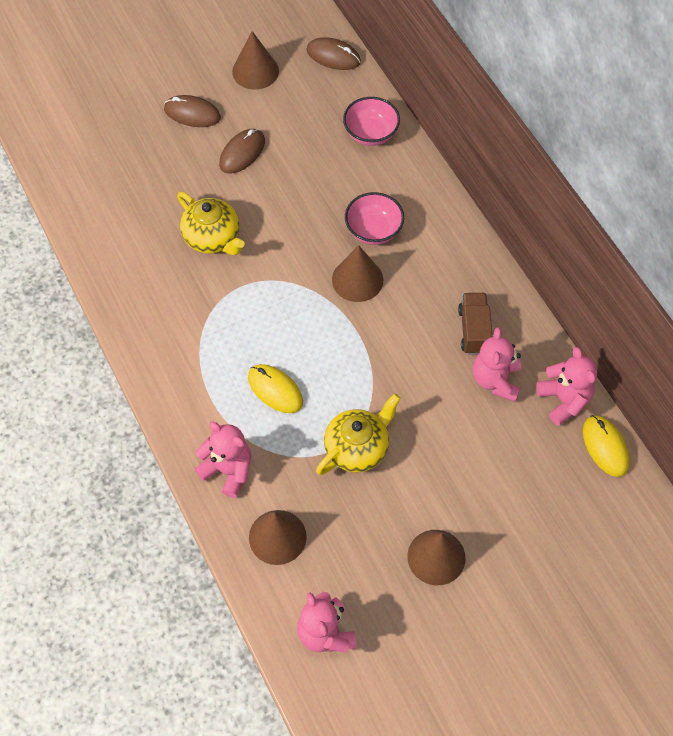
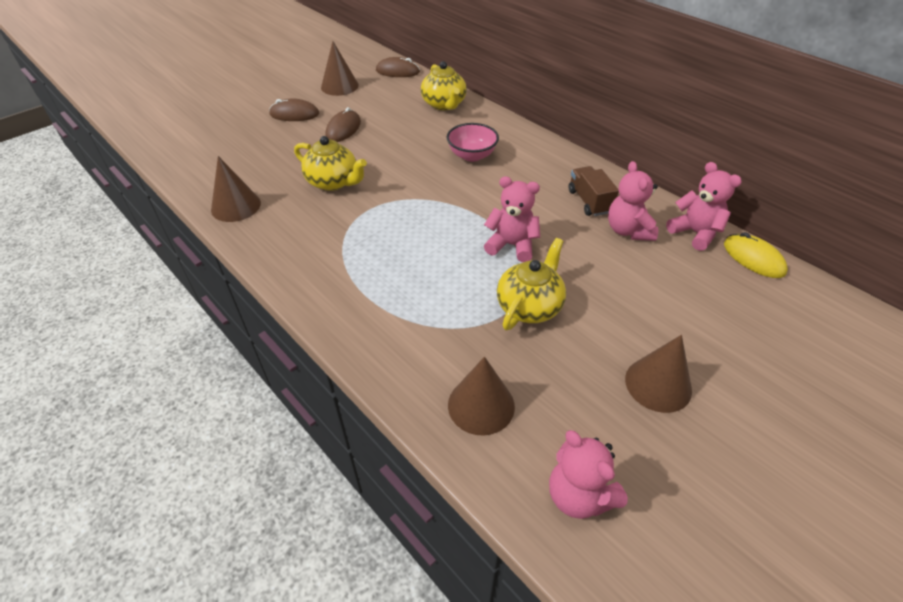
camera: 15 degrees left, 15 degrees down
(228, 470) = (404, 354): pink teddy bear -> pink teddy bear (511, 245)
(275, 390) = (429, 276): yellow mouse -> none
(357, 279) = (472, 187): brown cone -> brown cone (236, 206)
(370, 134) = (444, 104): pink bowl -> yellow teapot

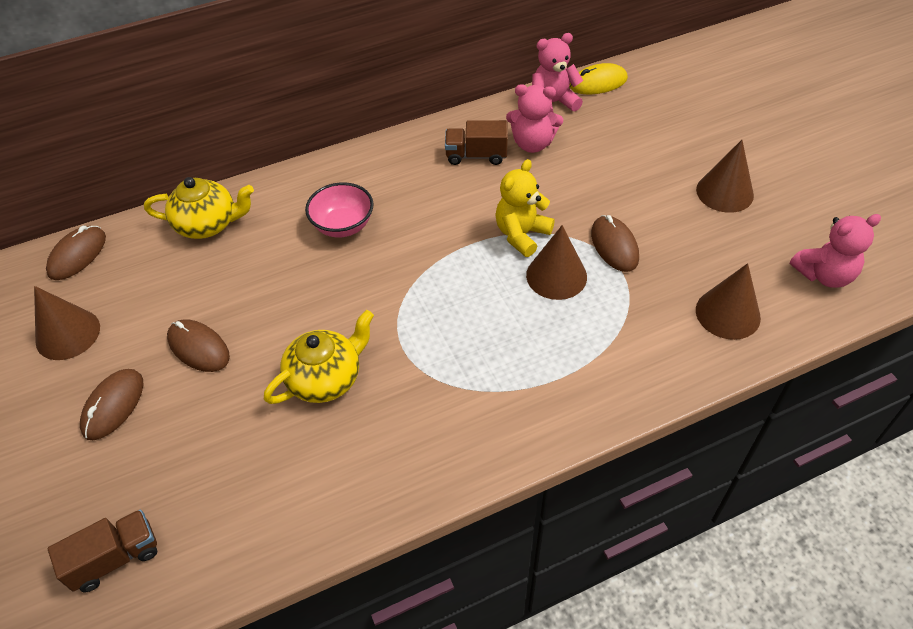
camera: 70 degrees left, 5 degrees up
(198, 144) = (115, 558): none -> brown truck
(236, 206) = (325, 506): brown cone -> brown cone (556, 276)
(511, 245) = (521, 234): pink teddy bear -> yellow teddy bear
(529, 306) = (614, 246): yellow teapot -> brown mouse

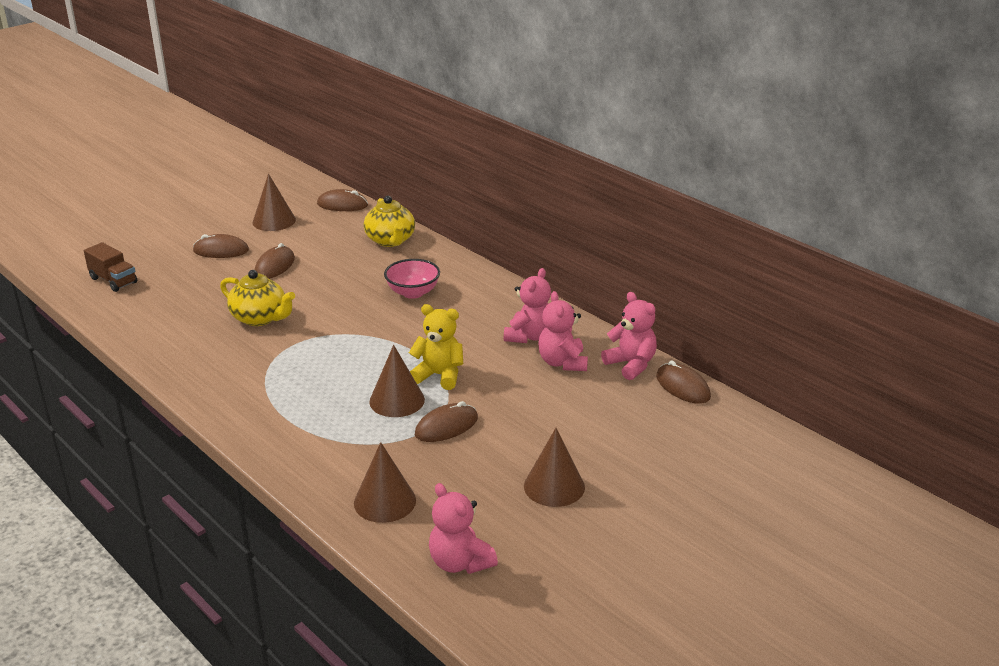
camera: 70 degrees right, 20 degrees down
(476, 155) = (529, 336): brown truck -> pink teddy bear
(598, 83) = (682, 387): yellow mouse -> brown mouse

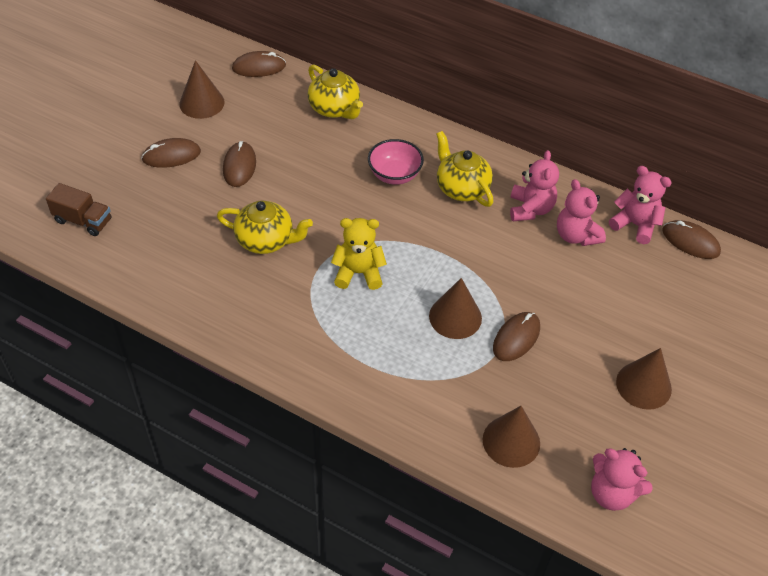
camera: 20 degrees left, 20 degrees up
(439, 375) = (476, 277): yellow teddy bear -> yellow teddy bear (358, 273)
(471, 311) = (461, 188): none -> yellow teapot

